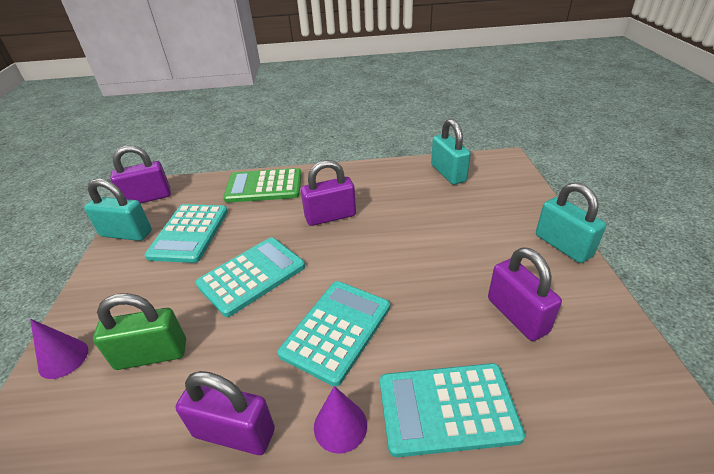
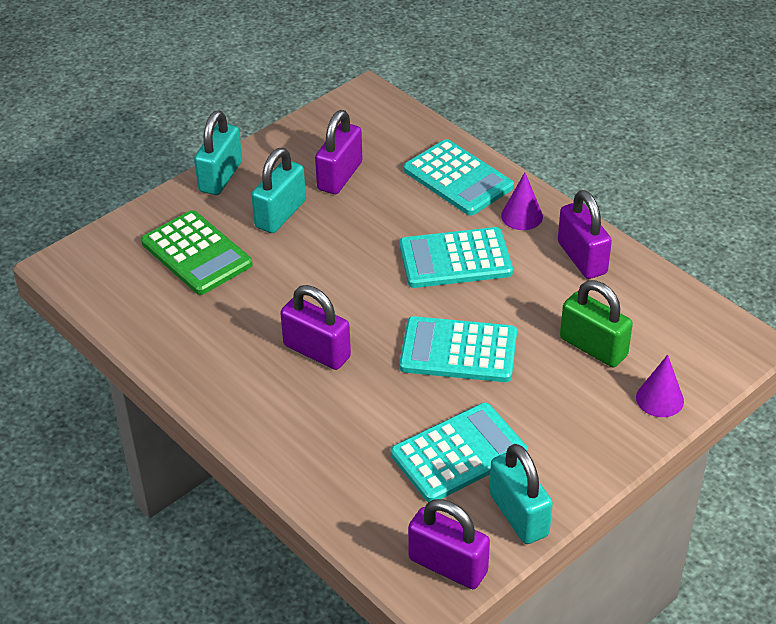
camera: 130 degrees left, 5 degrees up
(264, 187) = (313, 455): green calculator -> green calculator (196, 253)
(448, 173) = (140, 298): turquoise padlock -> turquoise padlock (280, 214)

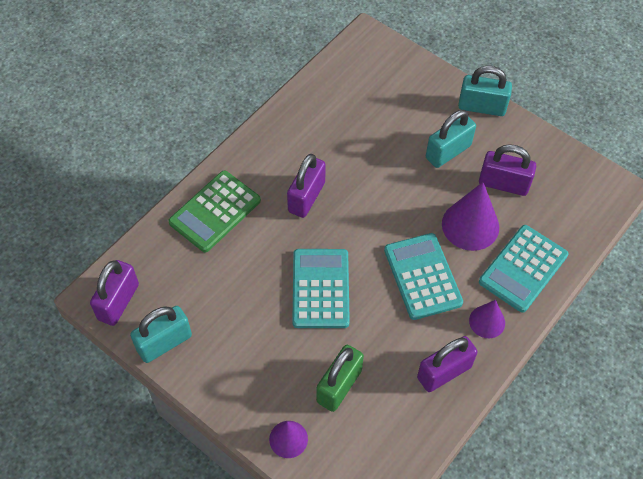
camera: 80 degrees right, 15 degrees up
(196, 253) = (393, 108): green calculator -> green calculator (215, 212)
(280, 214) = (448, 152): turquoise padlock -> turquoise padlock turned 60 degrees counterclockwise
(392, 211) = (470, 225): none -> purple cone
(458, 453) = (218, 299): turquoise calculator -> none

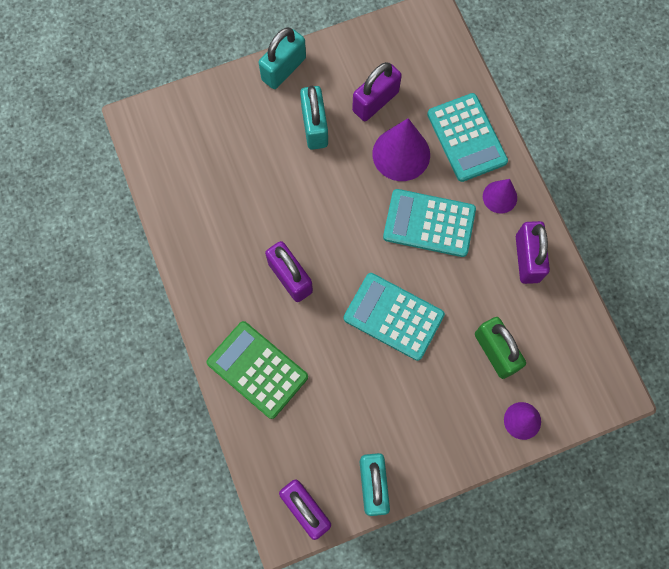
camera: 60 degrees left, 15 degrees up
(215, 212) = (257, 370): green calculator -> green calculator turned 150 degrees clockwise

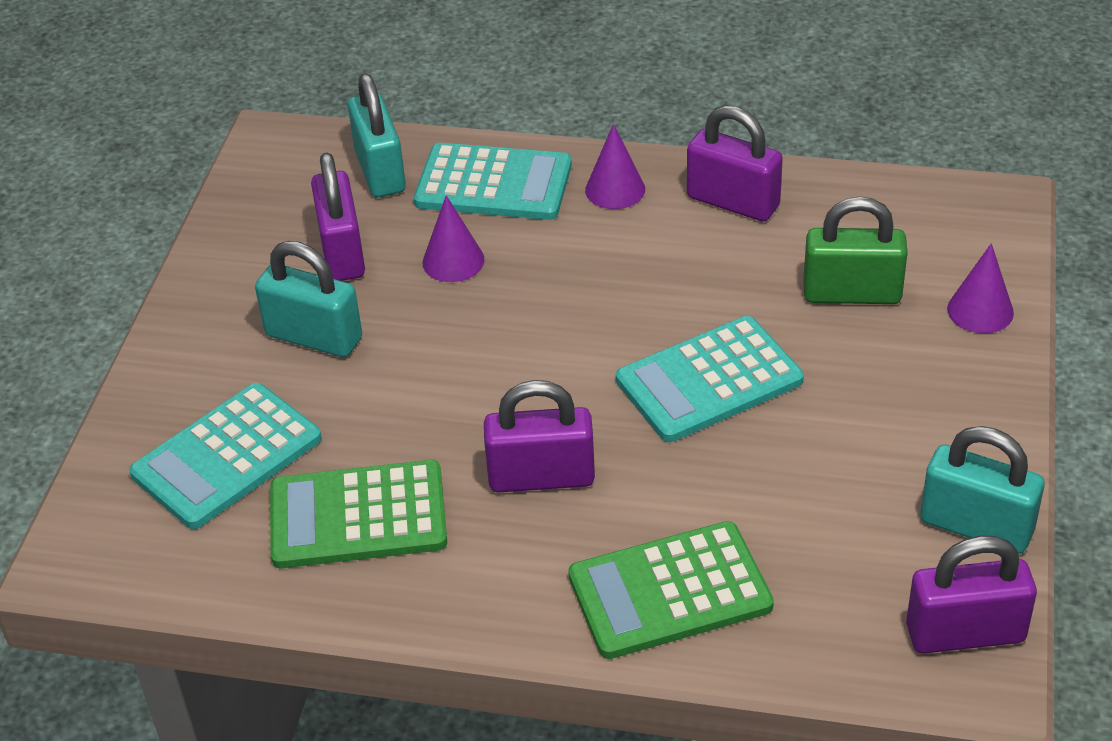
camera: 55 degrees left, 30 degrees down
(224, 216) = (358, 516): none -> green calculator
(283, 69) = (181, 331): turquoise padlock -> turquoise padlock (380, 171)
(401, 154) = (453, 261): purple cone -> purple cone, size x0.59
(429, 223) = (591, 278): turquoise calculator -> turquoise calculator (227, 457)

